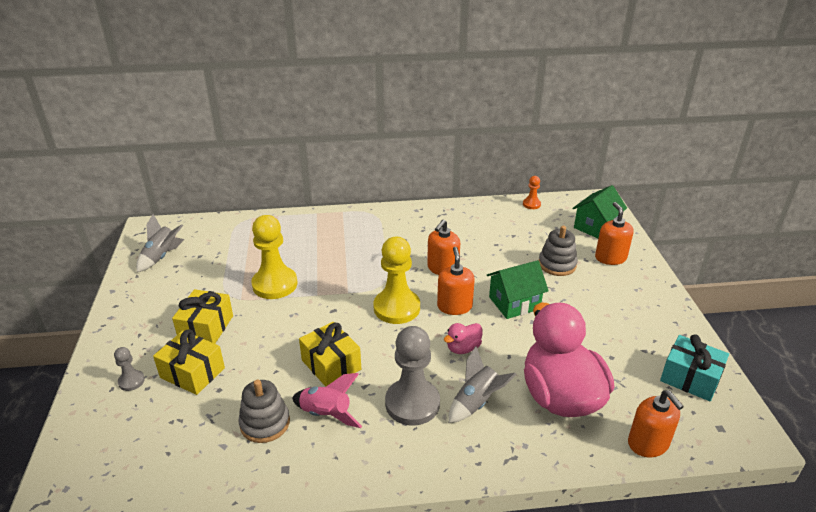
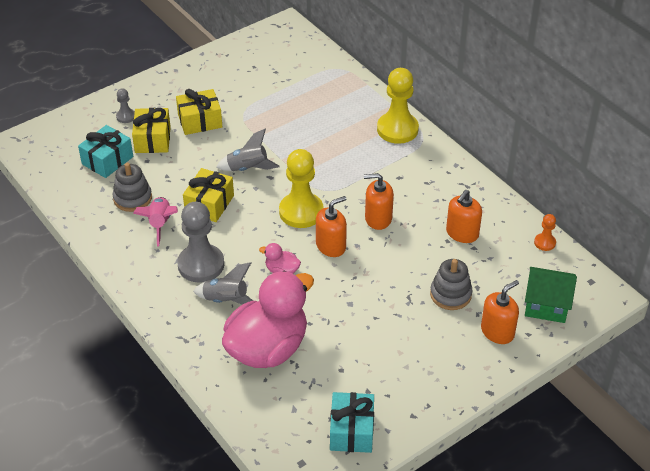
camera: 60 degrees right, 10 degrees up
(161, 257) = (258, 53): grey rocket -> grey rocket (248, 168)
(182, 423) = (107, 160): none -> turquoise gift
(275, 284) = (274, 130): yellow pawn -> yellow pawn (397, 129)
(514, 303) = (366, 283): green house -> none
(648, 443) = (251, 417): orange soap dispenser -> orange soap dispenser (462, 233)

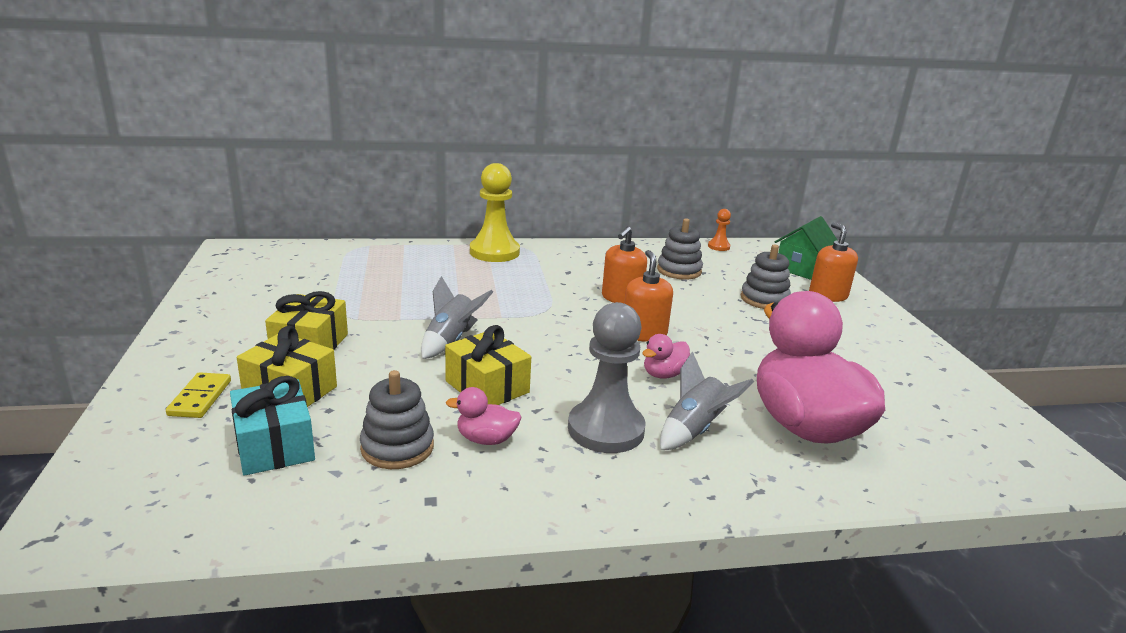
camera: 65 degrees left, 20 degrees down
(126, 116) = (200, 398): grey pawn -> yellow domino
(160, 224) = (486, 439): pink rocket -> pink duck
(301, 212) = (568, 333): yellow pawn -> none
(351, 431) = (967, 411): turquoise gift -> none
(462, 233) = (679, 271): orange soap dispenser -> grey stacking toy

